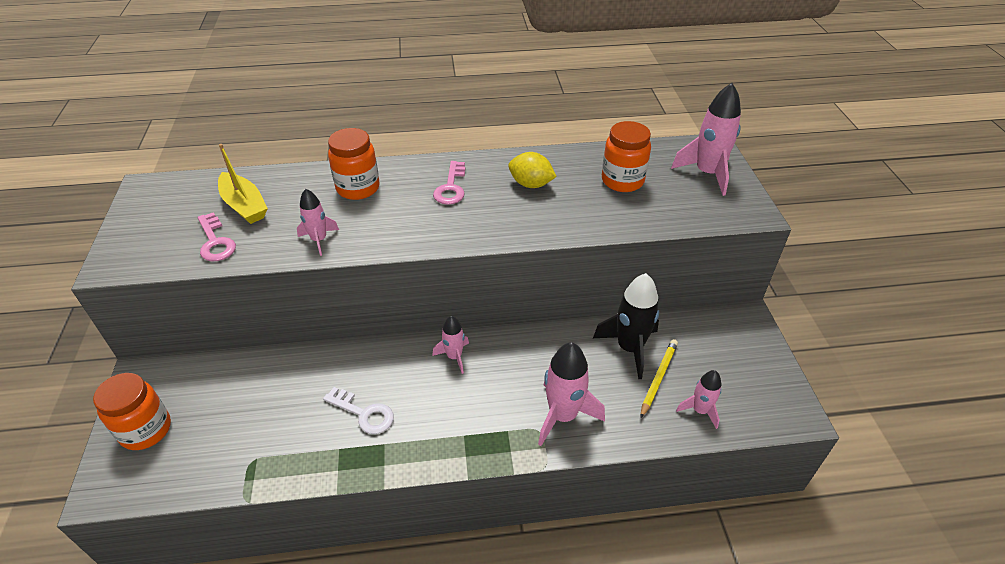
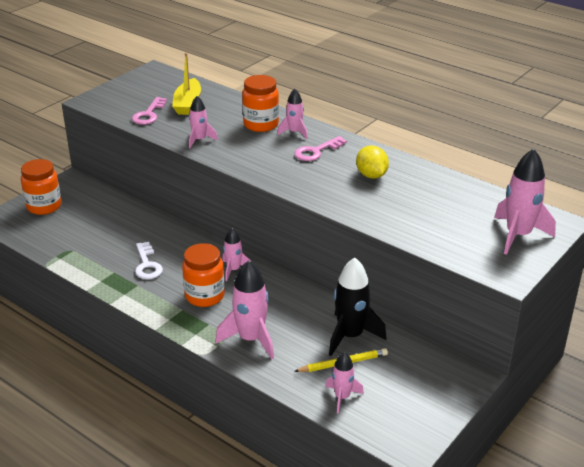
camera: 45 degrees right, 10 degrees down
(403, 179) = (294, 132): none -> pink rocket
(622, 181) = (441, 206): orange jar -> orange jar (205, 296)

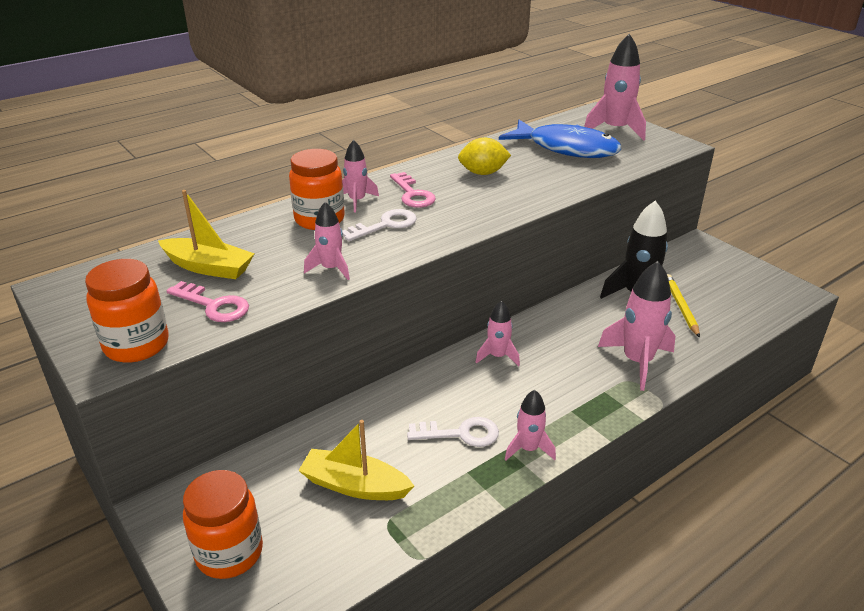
camera: 75 degrees left, 0 degrees up
(95, 234) = (354, 485): none -> yellow boat
(205, 296) = (547, 387): orange jar -> orange jar (136, 345)
(264, 148) = (385, 225): none -> white key
(342, 397) = (733, 316): pink rocket -> pink rocket (528, 449)
(450, 211) = (566, 148): none -> blue fish

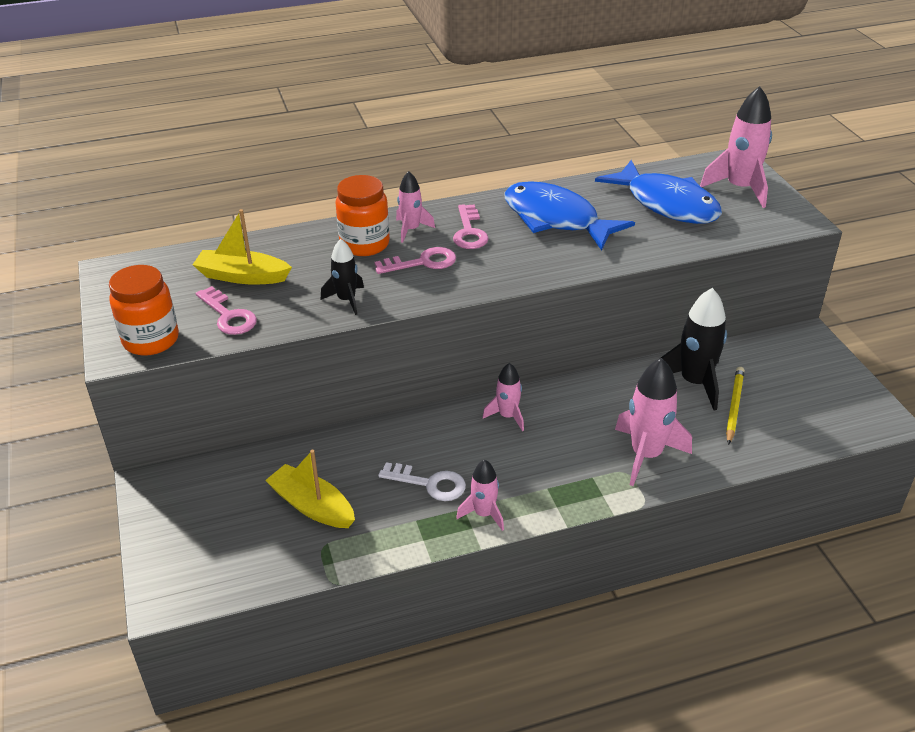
camera: 20 degrees right, 5 degrees up
(209, 267) = (242, 276): yellow boat -> yellow boat turned 150 degrees clockwise
(229, 553) = (186, 535): orange jar -> none
(331, 269) = (346, 300): pink rocket -> black rocket
(385, 225) = (422, 262): white key -> pink key
(483, 173) = (556, 219): yellow lemon -> blue fish

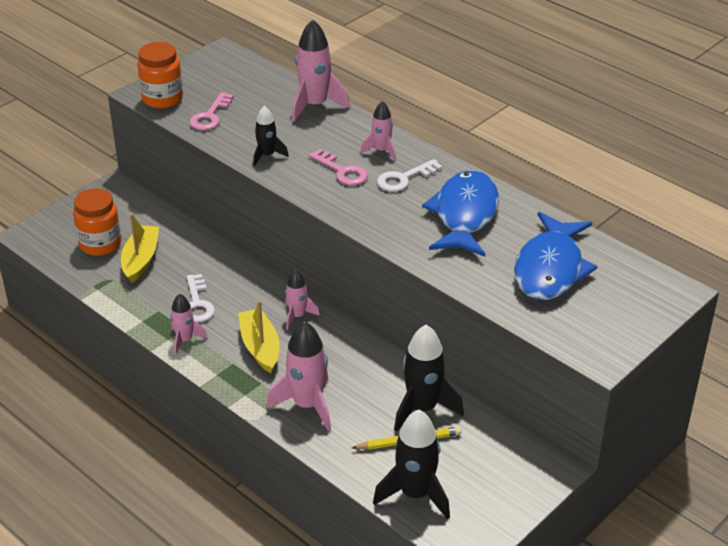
camera: 60 degrees right, 0 degrees up
(242, 276) = (258, 103): yellow boat -> yellow boat (260, 347)
(364, 244) = (342, 137): orange jar -> orange jar (100, 244)
(469, 232) = (404, 178): pink key -> white key
(740, 188) = (624, 306): pink rocket -> pink rocket (315, 105)
(805, 427) = (415, 494): none -> black rocket

